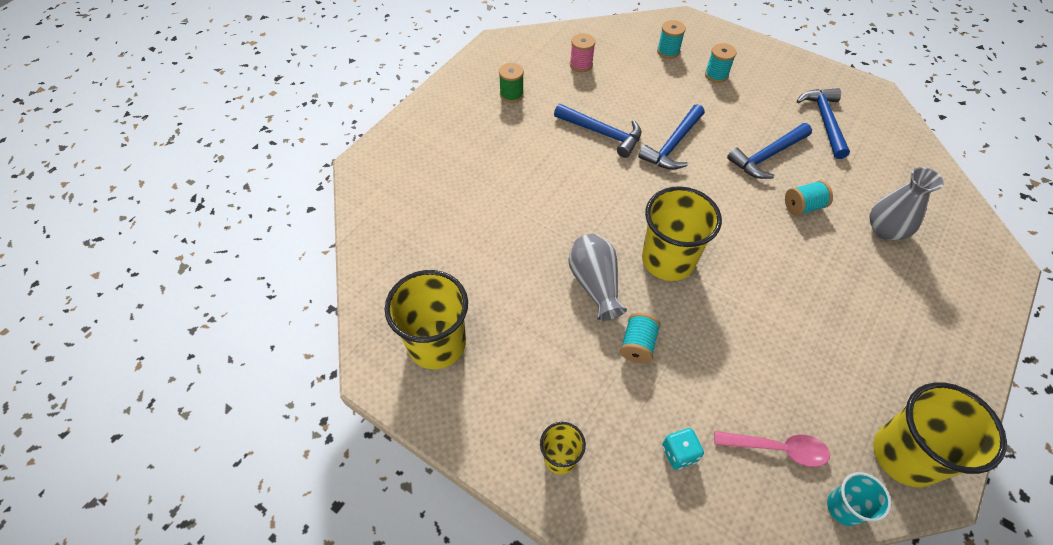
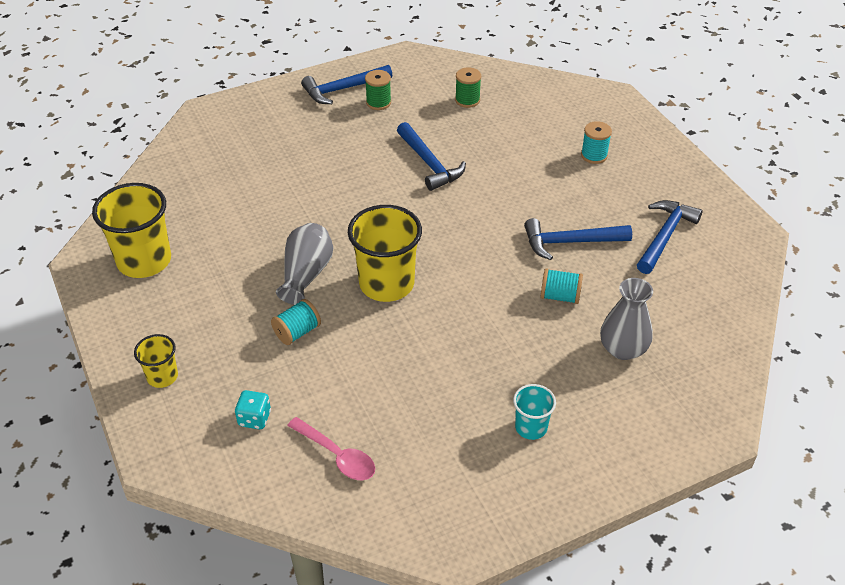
camera: 30 degrees right, 10 degrees down
(581, 65) = (467, 100): pink spool -> green spool
(668, 51) = (566, 118): turquoise spool -> none
(673, 145) = (486, 198): blue hammer -> blue hammer (343, 89)
(844, 507) = (349, 520): turquoise cup -> turquoise cup (531, 427)
(905, 455) = (442, 515): yellow cup -> none

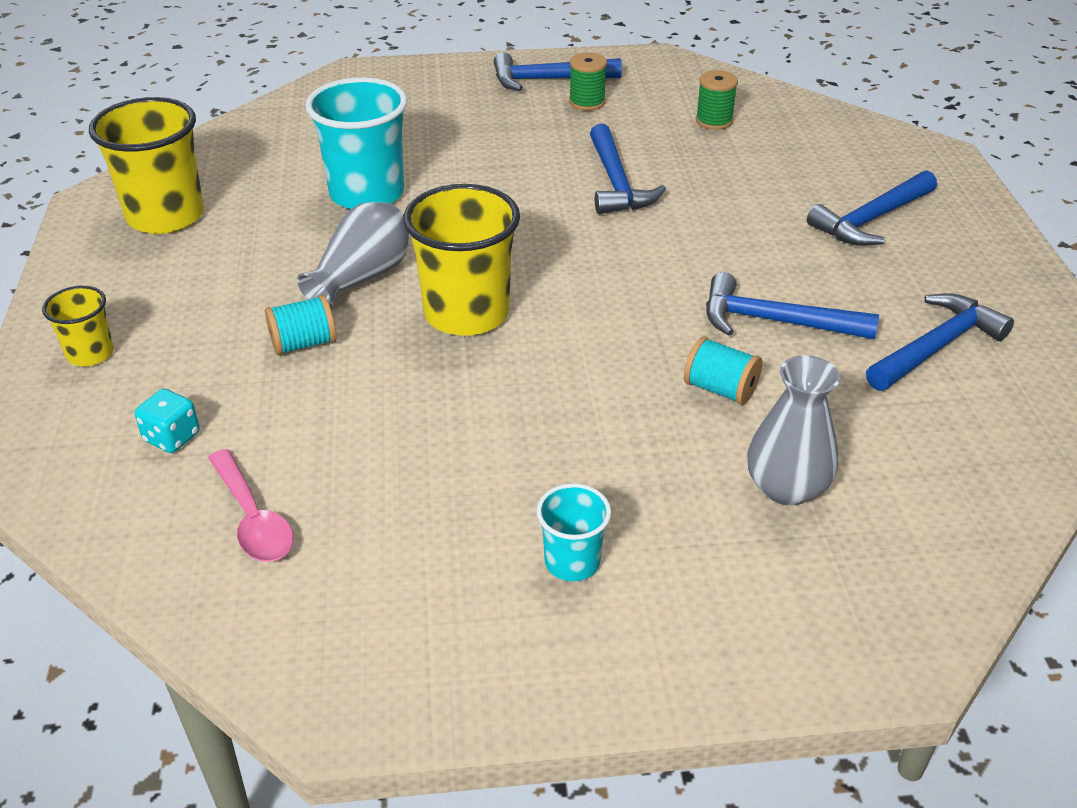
camera: 20 degrees right, 5 degrees down
(272, 210) = (367, 194): none -> turquoise cup
(594, 155) = (871, 220): turquoise spool -> blue hammer

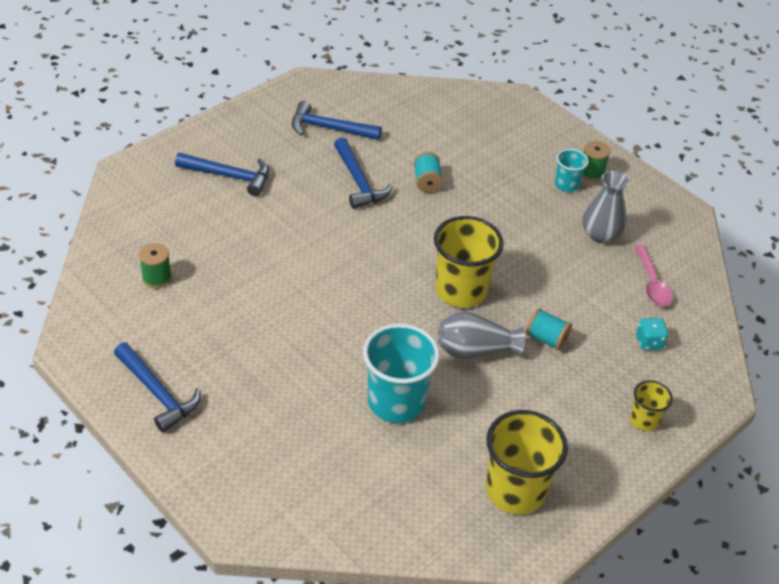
camera: 130 degrees left, 5 degrees up
(253, 519) = (652, 283): pink spoon -> pink spoon turned 150 degrees clockwise
(587, 102) = (178, 354): green spool -> green spool (591, 173)
(616, 183) = (278, 290): blue hammer -> none
(786, 487) = (467, 145): grey vase -> grey vase (600, 235)

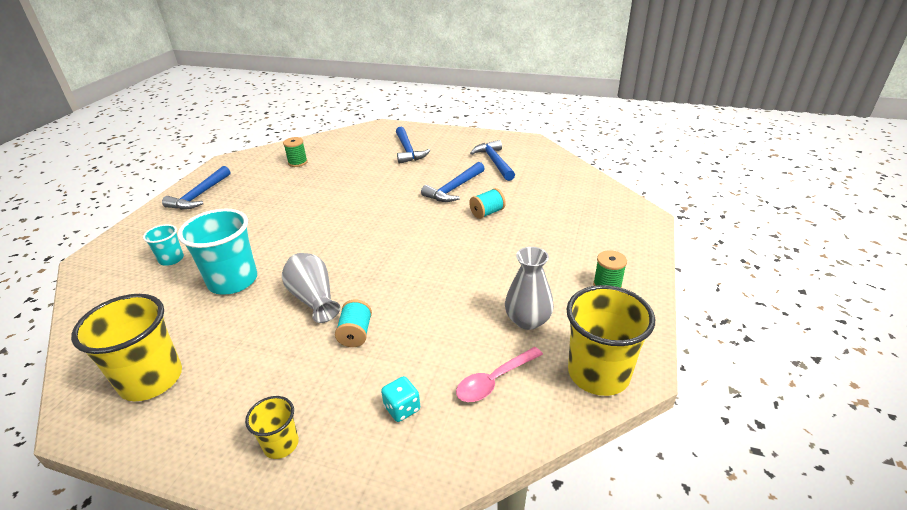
camera: 65 degrees right, 10 degrees down
(461, 290) = (379, 268): yellow cup -> yellow cup (598, 373)
(566, 184) = (571, 277): turquoise cup -> turquoise cup (171, 259)

